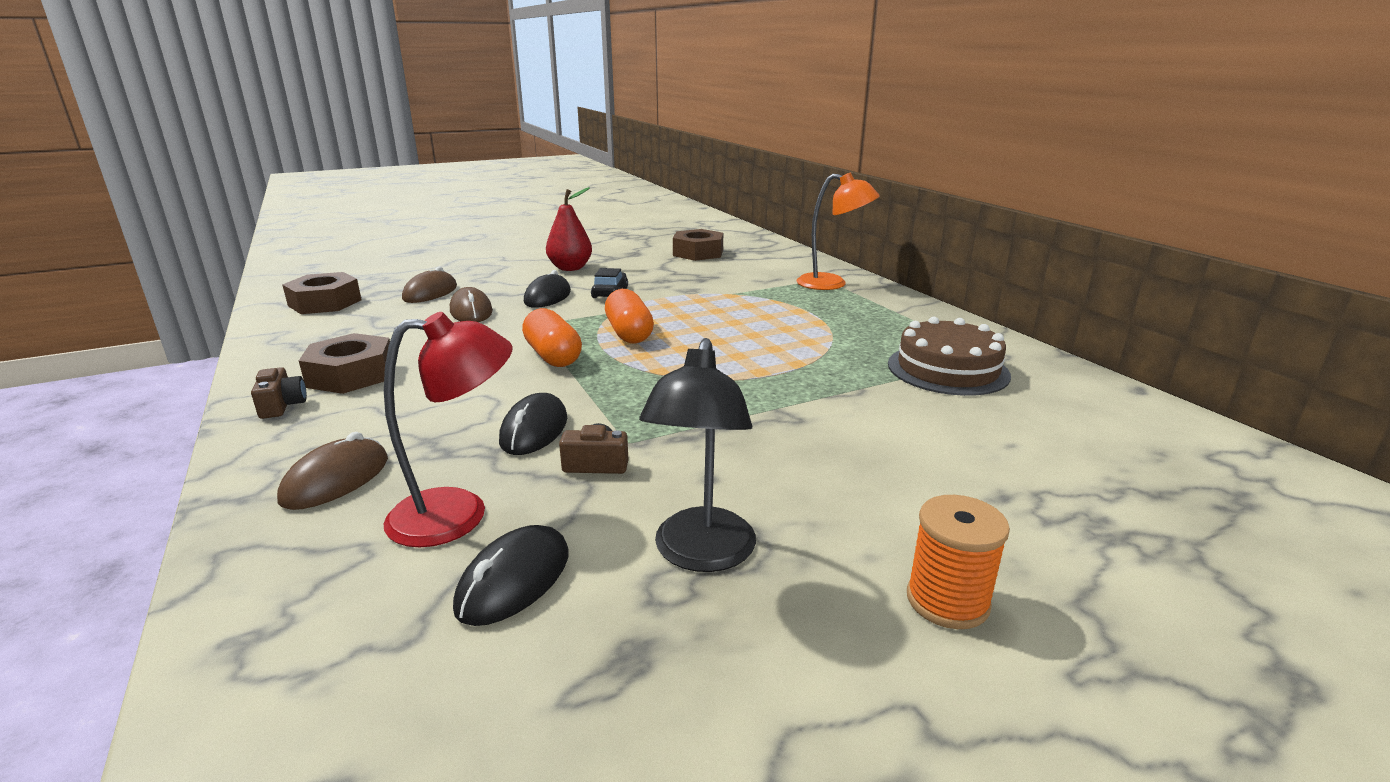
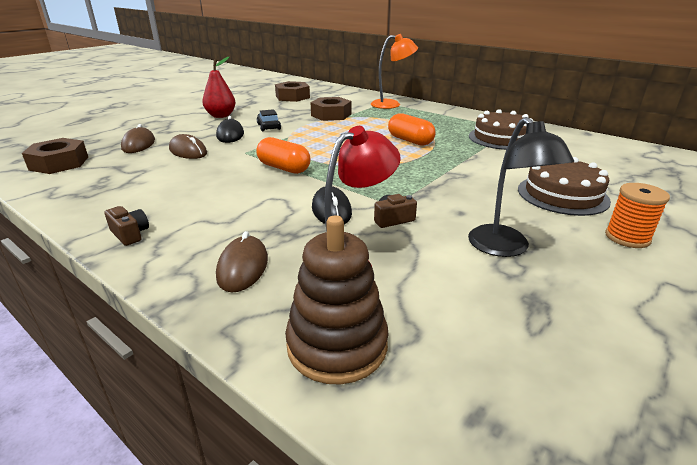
camera: 25 degrees left, 5 degrees up
(300, 618) = (337, 345): none -> brown stacking toy
(351, 375) = (156, 205): brown nut -> brown nut (331, 115)
(514, 580) = (431, 287): black mouse -> none
(629, 333) = (313, 148): orange capsule -> orange capsule (410, 141)
(926, 492) = (562, 195): none -> brown cake

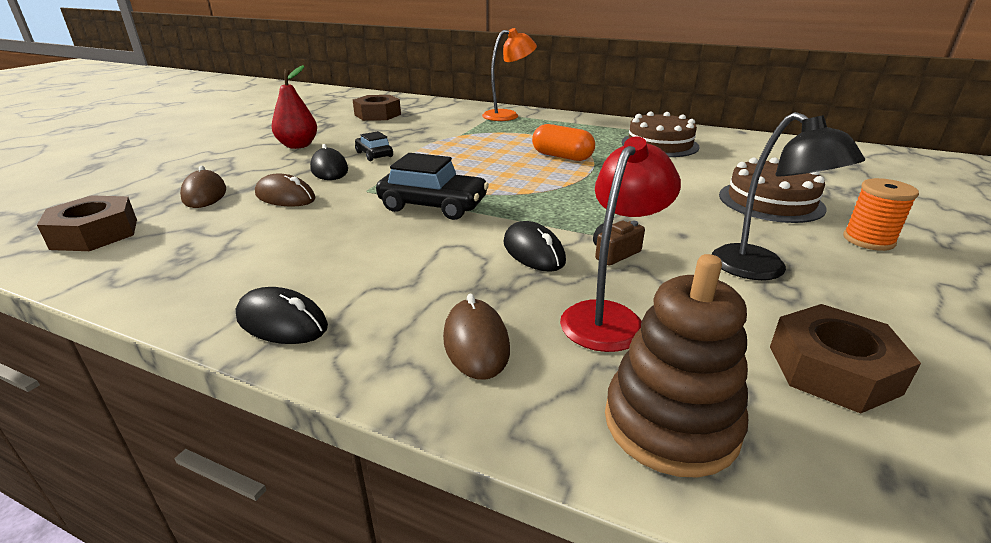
camera: 15 degrees left, 0 degrees up
(130, 234) = (282, 322): brown camera -> black mouse
(284, 168) = (433, 205): orange capsule -> black car
(331, 115) = (443, 133): brown nut -> brown nut (832, 369)

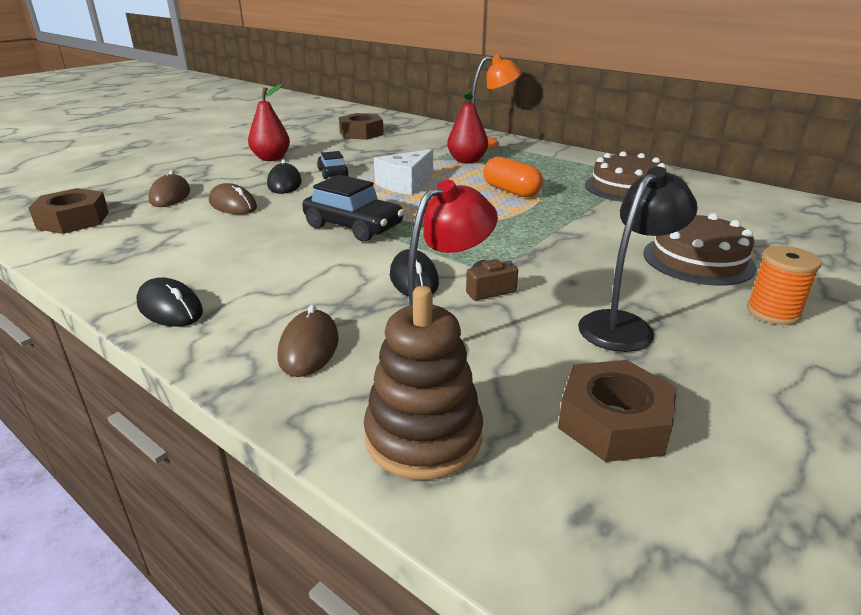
camera: 15 degrees right, 0 degrees up
(456, 159) = (405, 184): none -> white cheese
(500, 132) = (467, 161): none -> red pear
(761, 270) = (624, 325): black lamp -> black lamp turned 120 degrees counterclockwise

